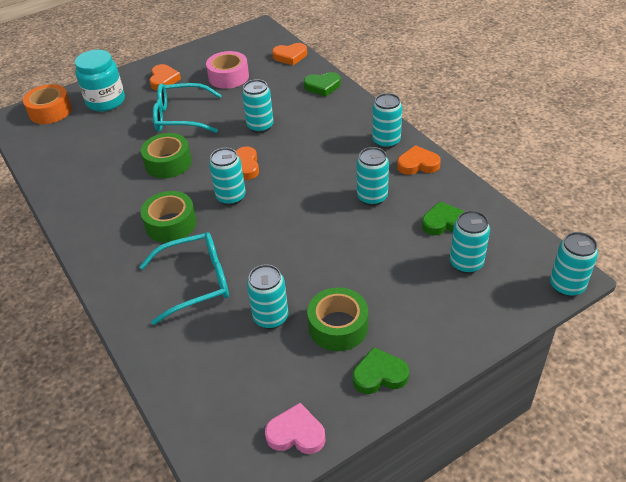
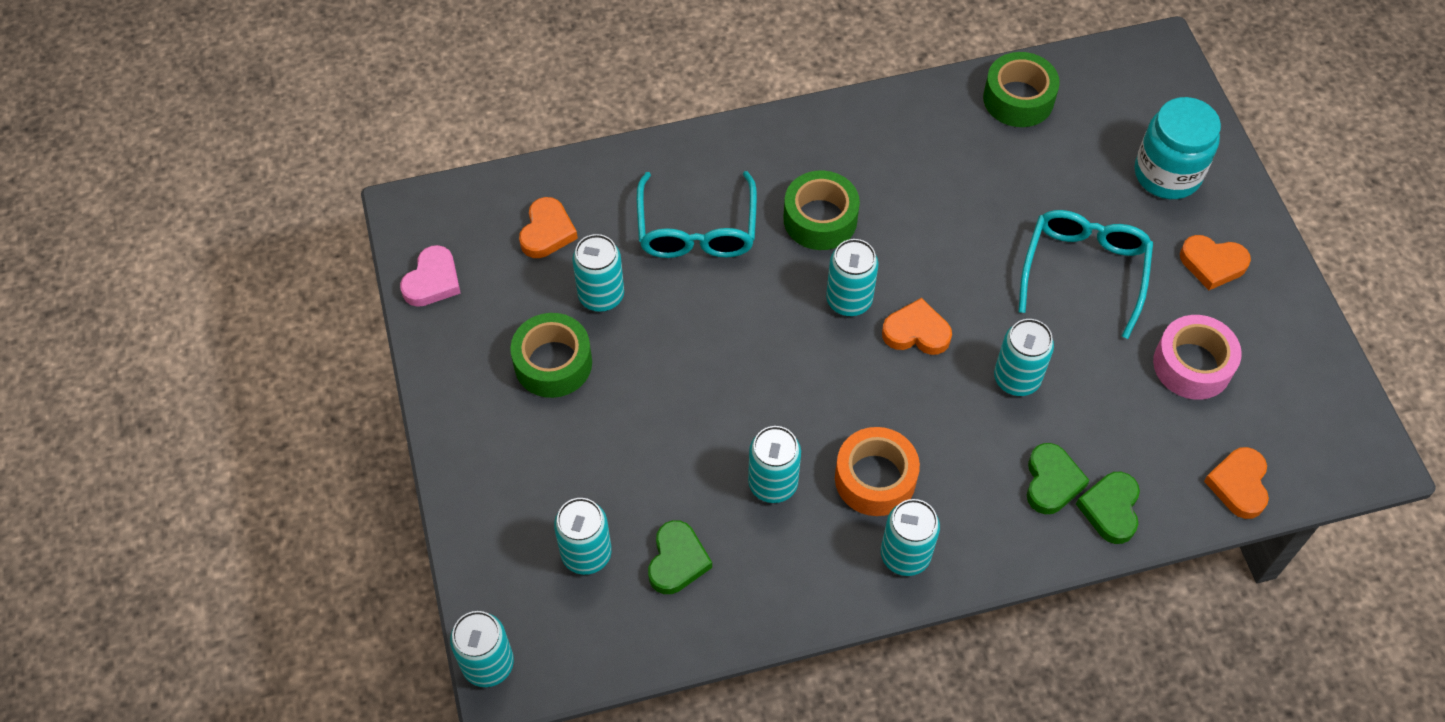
camera: 105 degrees right, 15 degrees up
(50, 111) = (1161, 99): orange tape -> orange tape (875, 478)
(168, 163) = (962, 236): green tape -> green tape (1018, 99)
(379, 375) = (463, 383): green heart -> green heart (1051, 482)
(418, 164) = (826, 580): orange heart -> orange heart (547, 232)

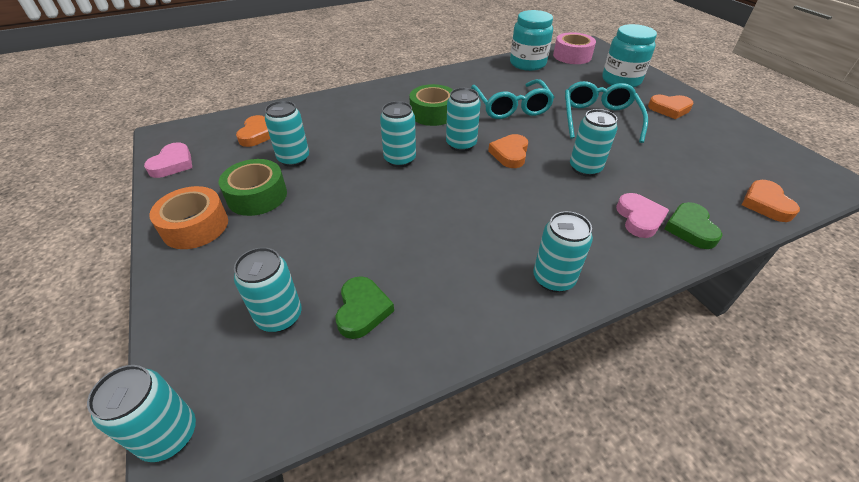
camera: 10 degrees left, 15 degrees down
(697, 229) = (356, 124): turquoise glasses -> turquoise glasses (511, 107)
(773, 484) = (433, 246): turquoise can -> turquoise can (400, 159)
(875, 478) = (511, 232): orange tape -> orange tape (195, 226)
(916, 332) = (510, 154): orange heart -> orange heart turned 75 degrees counterclockwise
(1018, 99) = (527, 64): green tape -> turquoise jar
(1051, 482) = (639, 218): green heart -> pink heart
(1192, 365) = (690, 150): pink tape -> pink tape (572, 56)

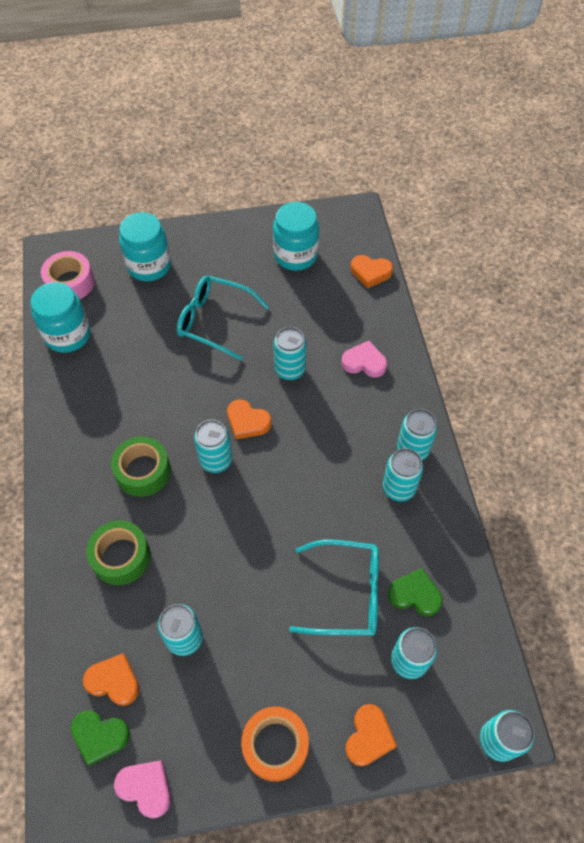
camera: 75 degrees left, 15 degrees up
(257, 196) = (242, 680): green tape -> green tape (121, 557)
(400, 159) = (223, 526): turquoise can -> turquoise can (398, 488)
(511, 107) = (161, 389): turquoise glasses -> turquoise glasses (346, 593)
(669, 109) = (220, 256): orange heart -> orange heart (369, 737)
(690, 229) = (384, 336): green heart -> green heart (100, 736)
(722, 149) = (295, 255): none -> turquoise jar

